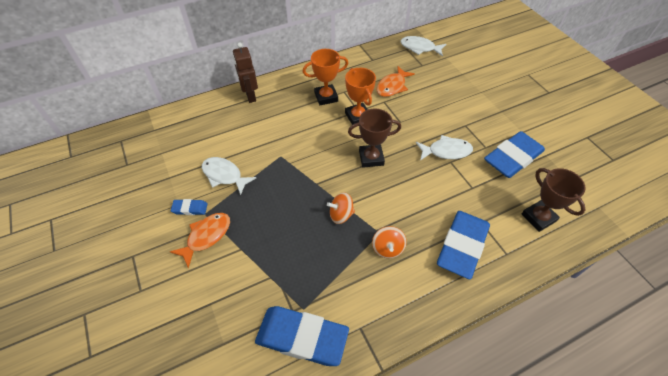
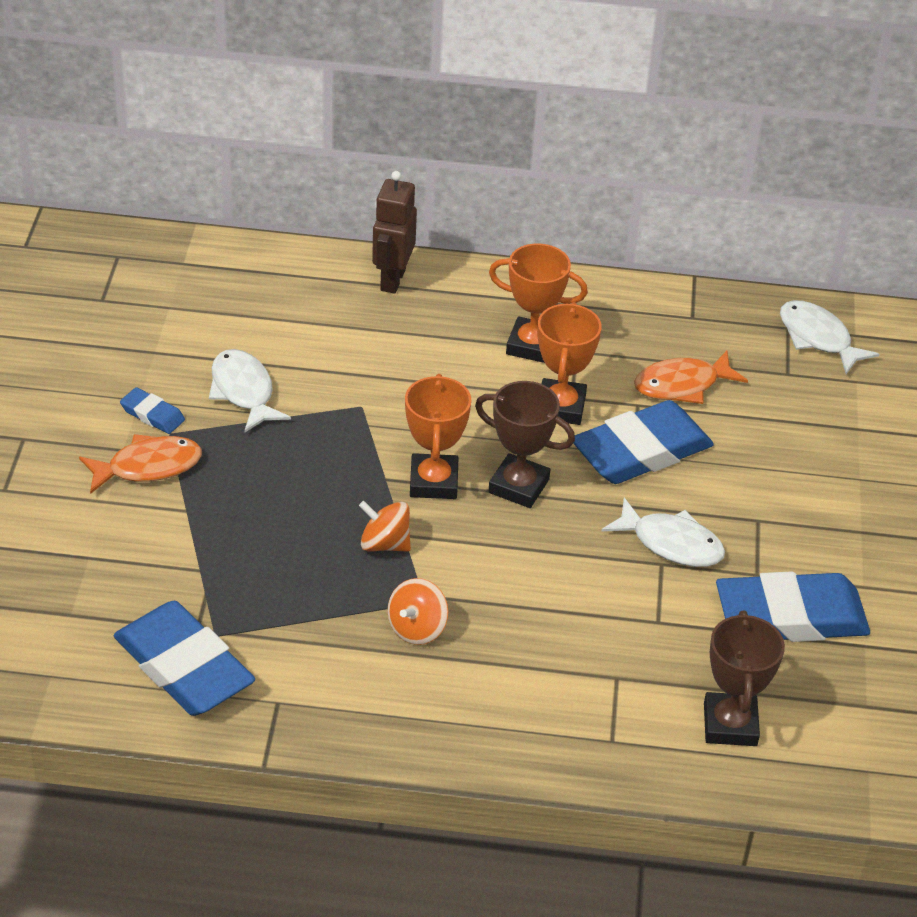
camera: 30 degrees right, 10 degrees down
(337, 174) = (434, 482): none -> orange trophy
(462, 246) = (545, 690): blue eraser -> blue eraser (641, 451)

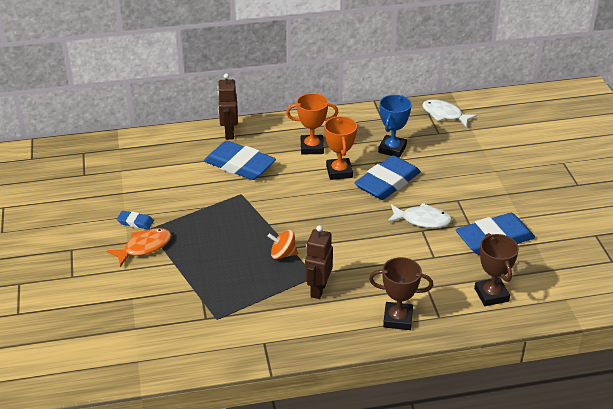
camera: 15 degrees left, 5 degrees down
(184, 666) = (207, 338): blue eraser -> blue eraser (239, 165)
(244, 391) = (178, 200): white fish -> none
(417, 628) = (318, 289): orange spinning top -> brown robot
(434, 482) = (294, 220): orange trophy -> none
(519, 486) = (336, 212): brown trophy -> brown trophy (398, 319)
(682, 385) = (392, 149): orange fish -> blue trophy

